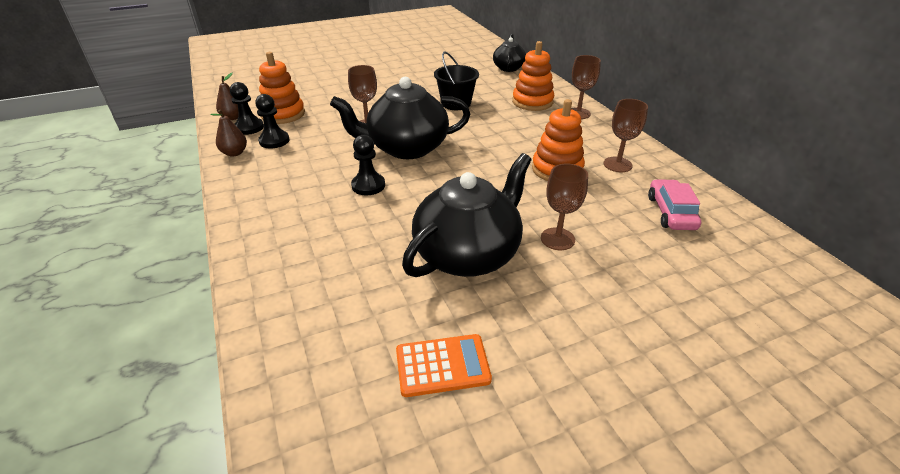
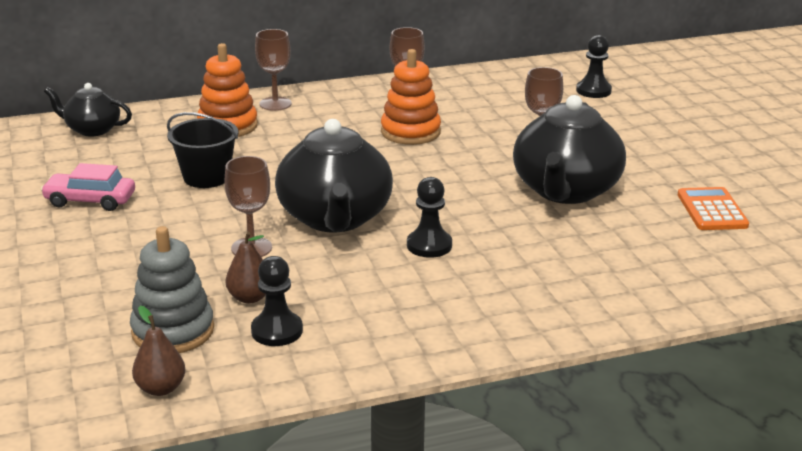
camera: 85 degrees left, 10 degrees down
(234, 153) = (309, 367): brown pear -> brown pear (250, 297)
(249, 127) = (215, 363): black pawn -> black pawn (593, 91)
(283, 114) = (173, 331): orange stacking toy -> grey stacking toy
(468, 254) = (565, 191): black teapot -> black teapot turned 120 degrees counterclockwise
(671, 212) = (497, 94): pink car -> pink car (90, 200)

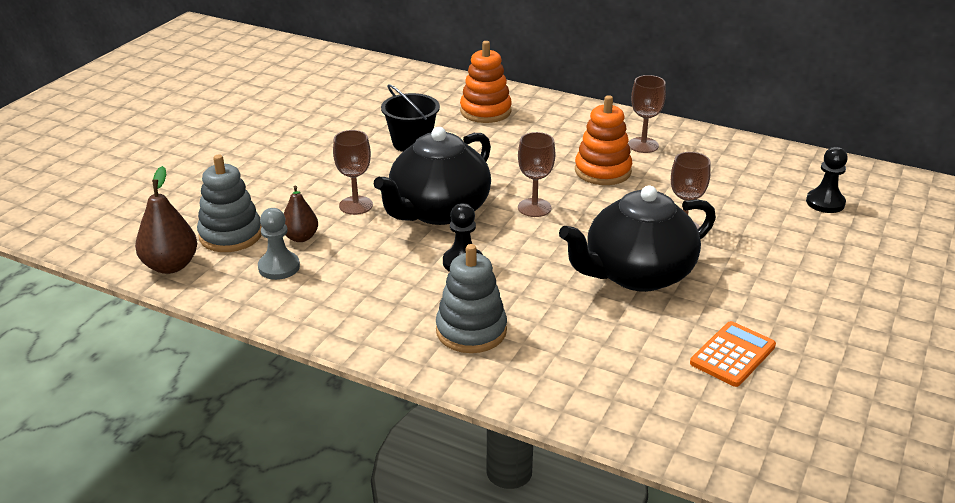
camera: 45 degrees right, 5 degrees up
(90, 200) = (324, 128): pink car -> none
(92, 129) = (402, 79): black teapot -> none
(161, 388) = (171, 266): brown pear -> brown pear, size x1.53
(275, 104) = (545, 107): brown goblet -> brown goblet (534, 208)
(277, 331) = (279, 267): black pawn -> grey pawn
(528, 289) = (471, 331): none -> grey stacking toy

